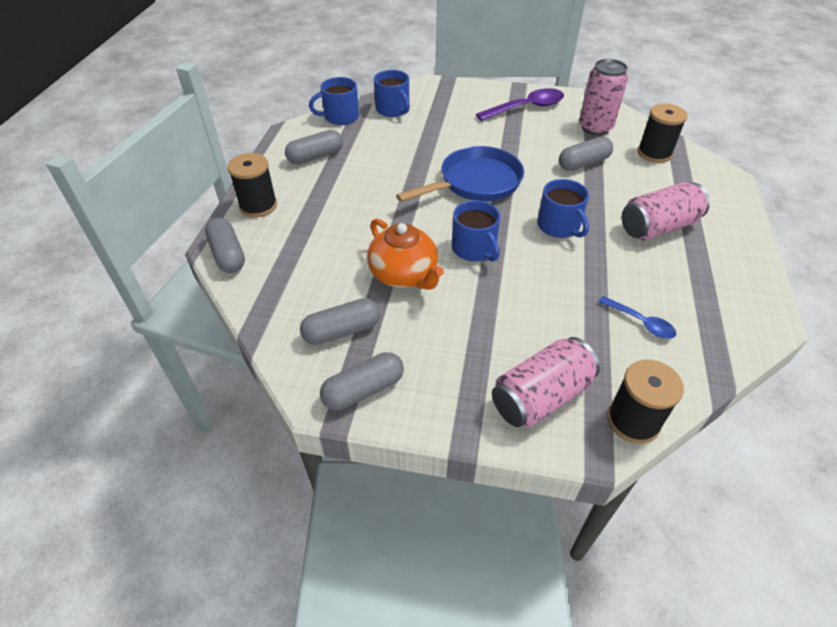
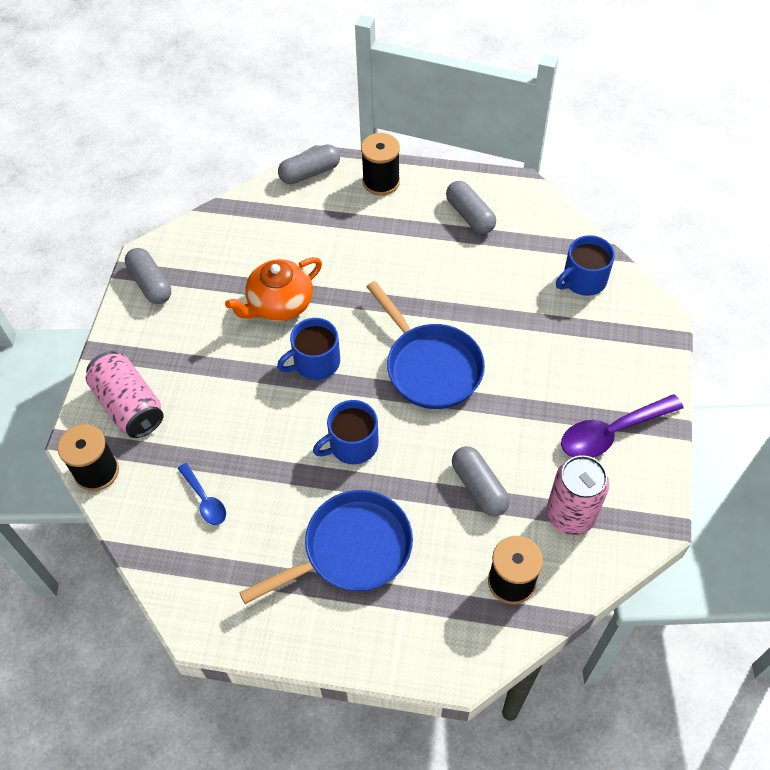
camera: 90 degrees right, 10 degrees up
(340, 117) = (557, 229): blue mug -> none
(342, 331) = (213, 264): grey capsule -> none
(526, 108) = (612, 432): purple spoon -> purple spoon turned 90 degrees clockwise
(640, 322) = (204, 500): blue spoon -> blue spoon turned 75 degrees counterclockwise
(658, 227) = (351, 550): pink can -> blue pan

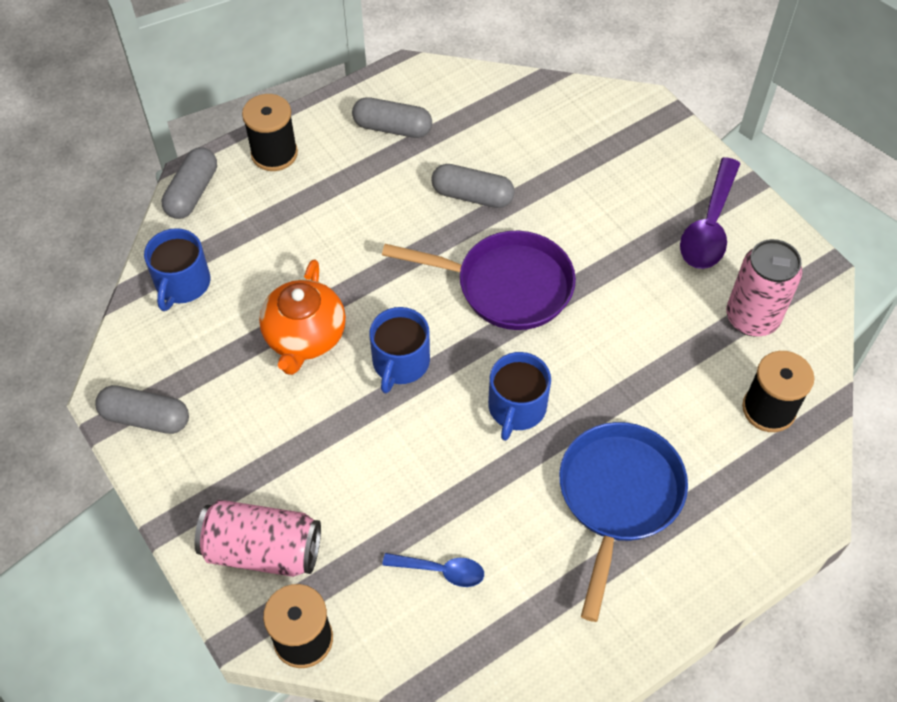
camera: 45 degrees left, 0 degrees up
(430, 366) = (506, 286): blue pan -> purple pan
(479, 487) = (660, 354): grey capsule -> grey capsule (472, 196)
(583, 280) = (550, 116): blue mug -> blue mug (182, 284)

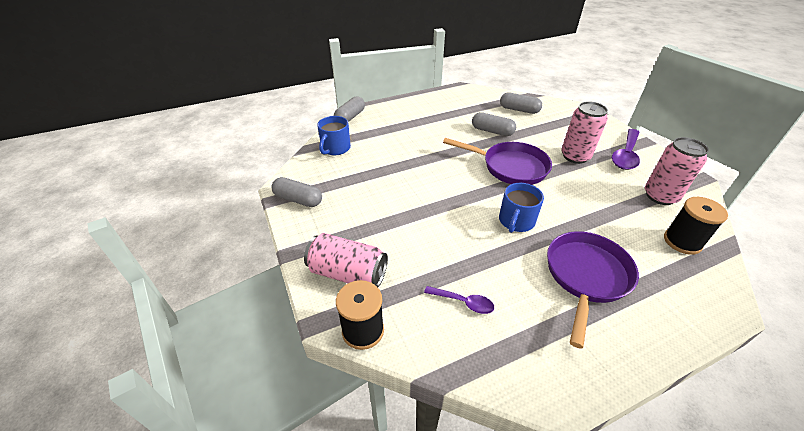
camera: 10 degrees right, 15 degrees down
(274, 153) = (393, 108): black spool -> none
(304, 337) = (395, 176): orange teapot -> none
(392, 128) = (453, 105): grey capsule -> grey capsule (519, 110)
(400, 362) = (447, 192): blue mug -> none
(440, 571) = (463, 302): blue spoon -> purple spoon
(618, 497) = (586, 276): blue pan -> purple pan
(621, 242) = (575, 156): none -> pink can

